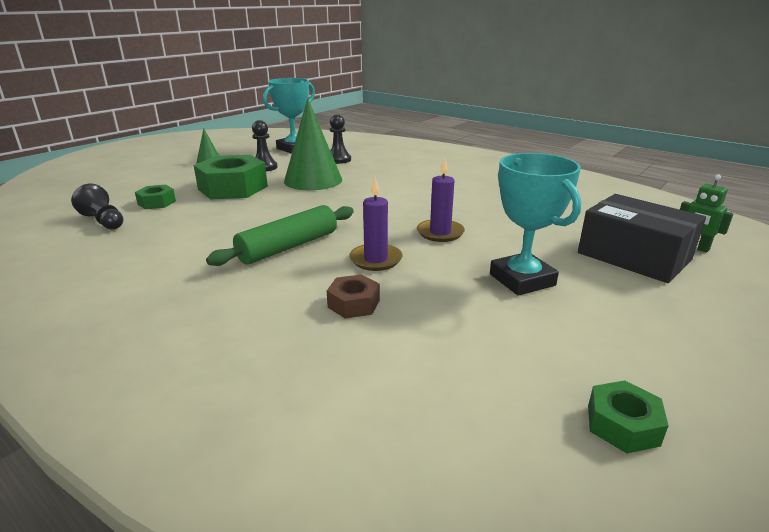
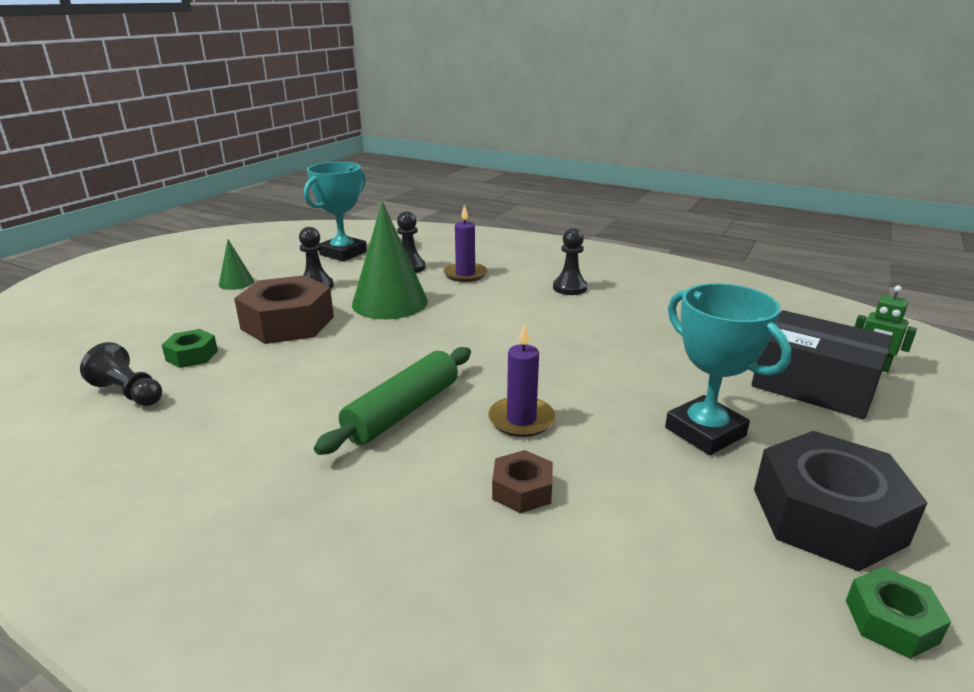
camera: 10 degrees left, 0 degrees up
(233, 188) = (287, 323): green nut -> brown nut
(440, 233) = (582, 371): purple candle -> purple candle (465, 274)
(457, 179) = (569, 288): none -> black pawn
(601, 346) = (827, 515): none -> black nut

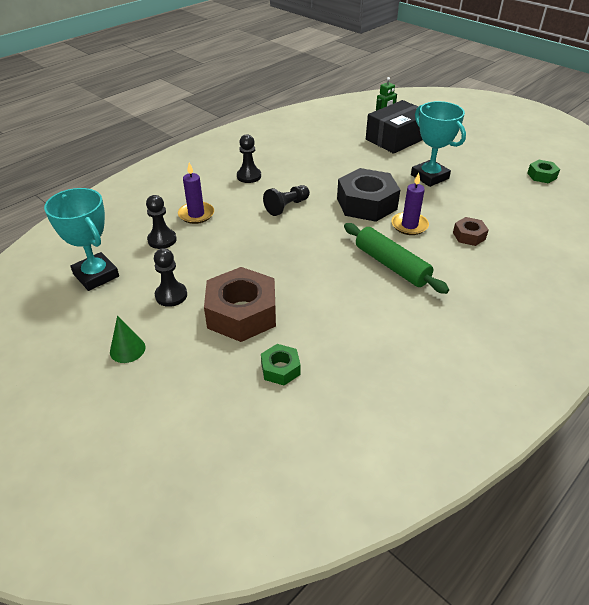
camera: 75 degrees left, 15 degrees up
(129, 393) = (333, 401): black pawn -> black pawn (287, 206)
(390, 302) = (230, 257): green cone -> none
(705, 432) = (429, 177): turquoise trophy -> turquoise trophy turned 75 degrees clockwise
(827, 515) = (489, 168): black nut -> black nut (366, 203)

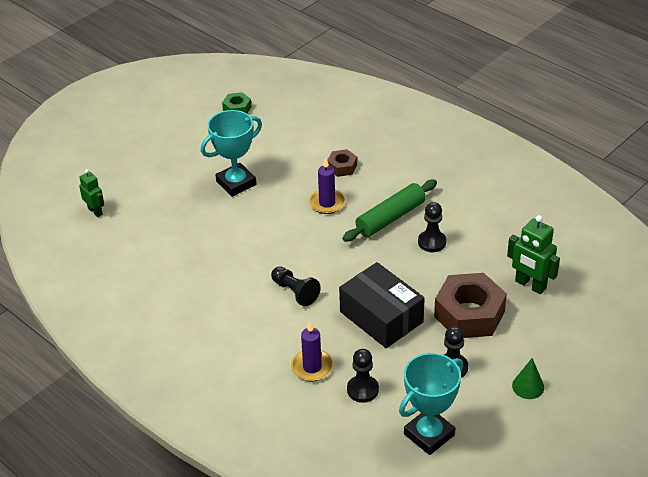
camera: 90 degrees left, 0 degrees up
(249, 176) = (229, 329): black pawn -> black pawn (432, 242)
(280, 369) = (530, 285): green nut -> green robot
(366, 203) = (288, 231): black nut -> none
(396, 138) = (147, 203): black box -> black box (381, 317)

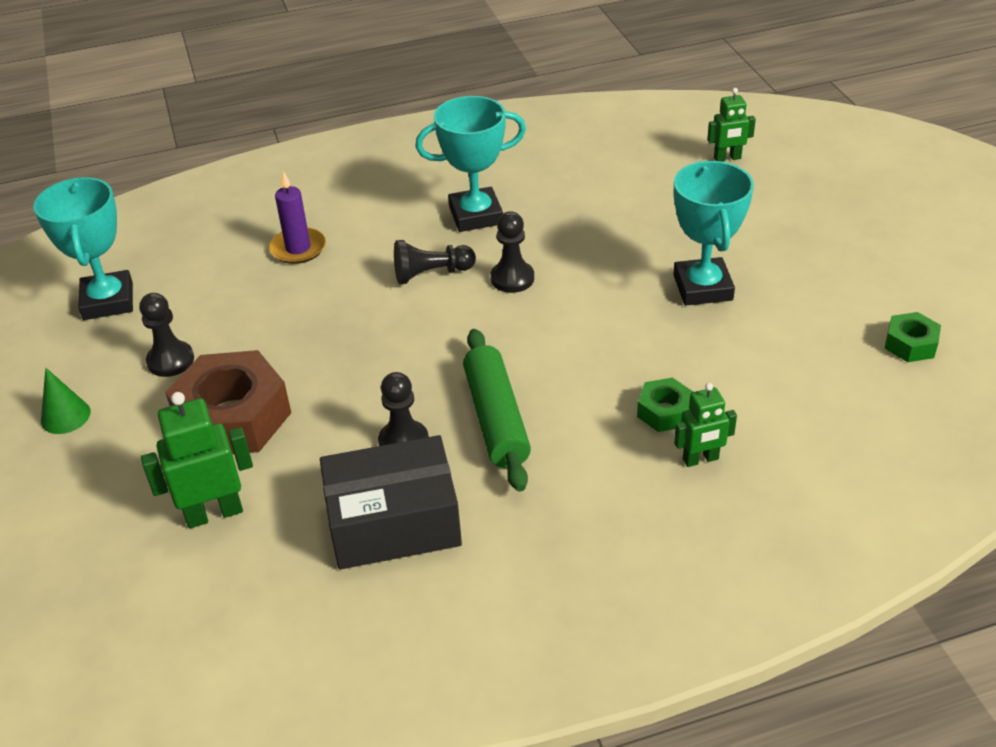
camera: 120 degrees right, 0 degrees up
(223, 298) = (476, 215): none -> turquoise trophy
(327, 203) = (586, 363): purple candle -> none
(342, 167) = (664, 412): brown nut -> green nut
(362, 390) = (224, 274): black pawn -> black pawn (512, 278)
(364, 147) = (700, 459): none -> green robot
(381, 317) = (315, 332): black box -> black box (393, 522)

